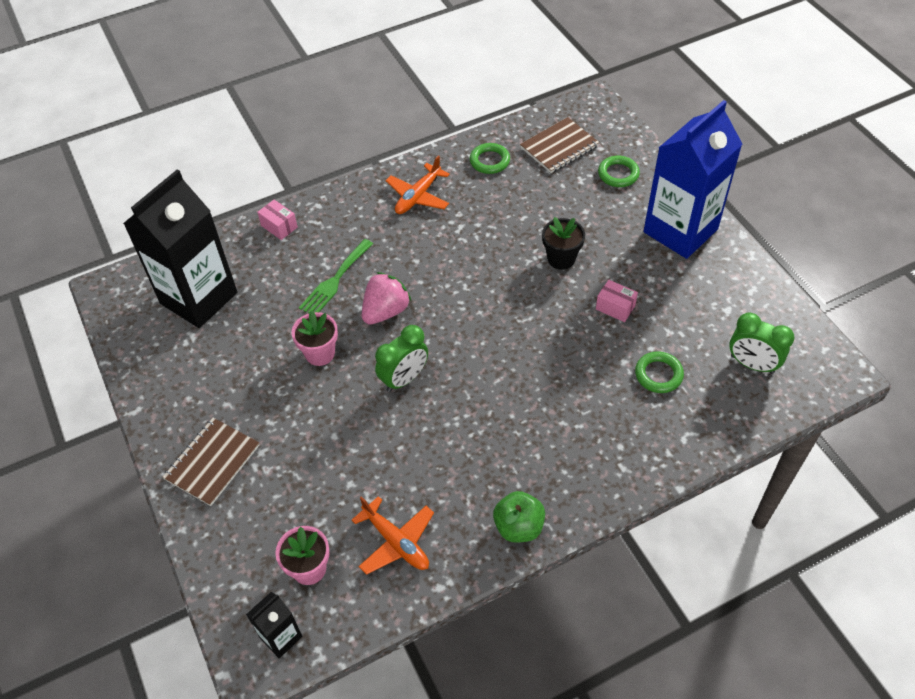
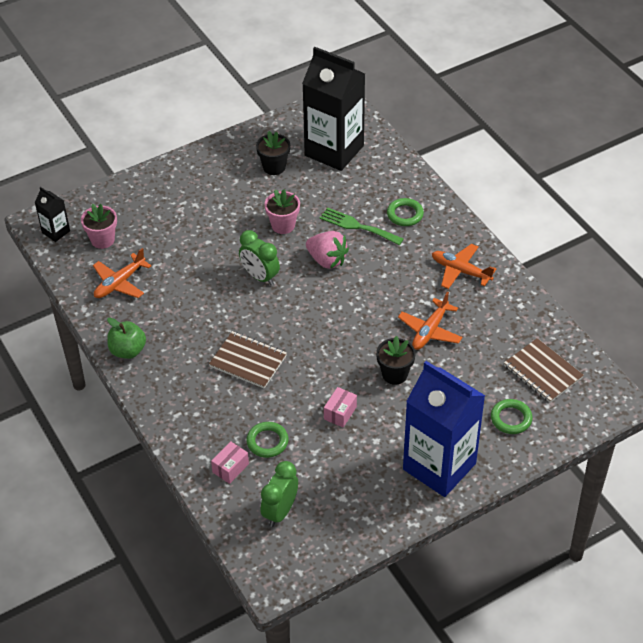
camera: 85 degrees right, 5 degrees down
(212, 361) = (274, 167): none -> black flower pot
(212, 462) = (187, 180): brown notebook -> brown notebook (248, 361)
(279, 226) = (414, 186): pink box -> pink box (230, 468)
(489, 161) = (514, 319): green ring -> green ring (405, 214)
(501, 226) = (430, 331): none -> orange plane

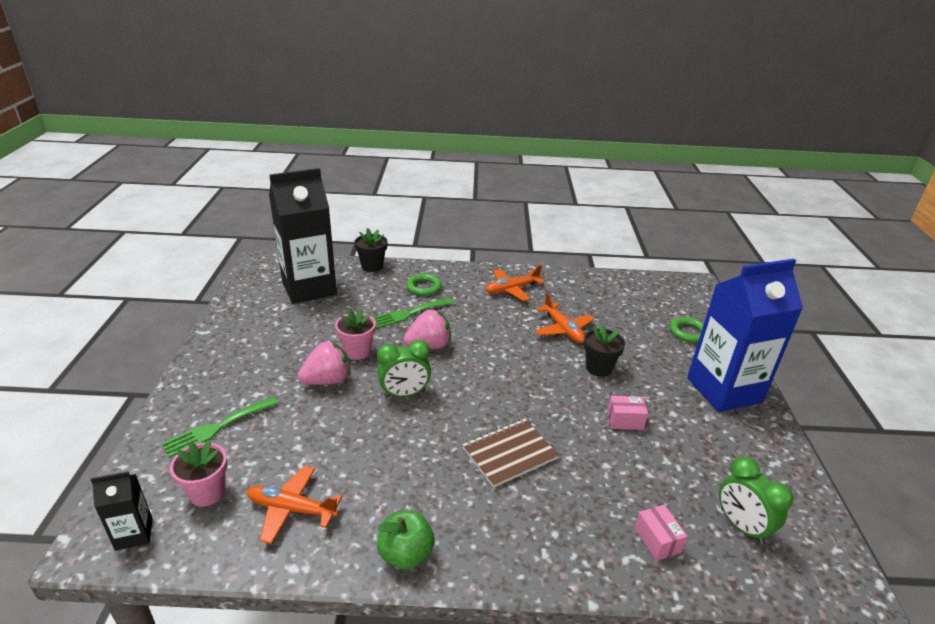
camera: 60 degrees left, 15 degrees down
(119, 283) = (292, 509): orange plane -> orange plane turned 120 degrees clockwise
(151, 208) = (217, 427): none -> green fork
(238, 229) = (327, 380): none -> pink strawberry
(267, 442) = (634, 490): green ring -> none
(274, 167) = (281, 325): black flower pot -> black flower pot (372, 266)
(340, 413) = (625, 420): pink box -> pink box turned 60 degrees counterclockwise
(543, 372) = (647, 299): brown notebook -> none

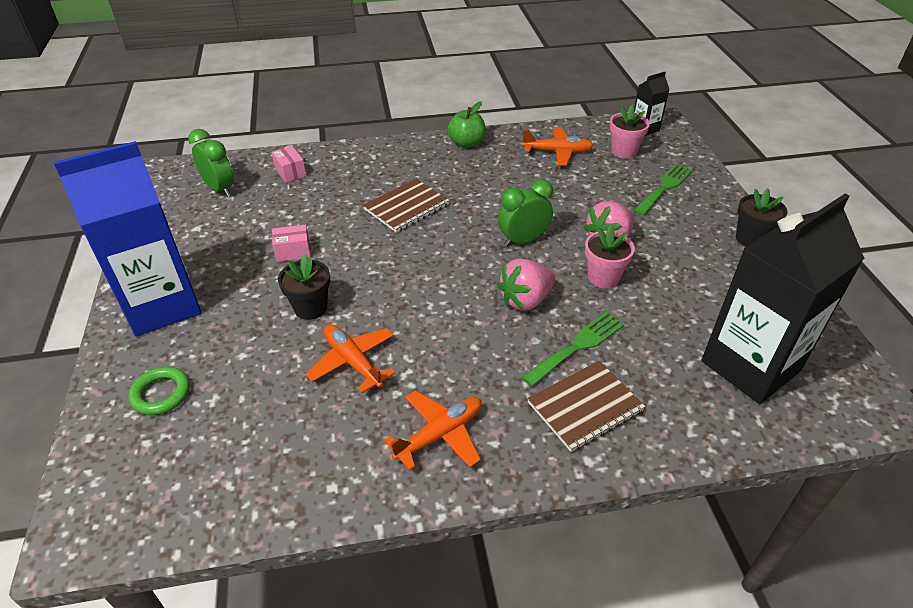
camera: 170 degrees right, 10 degrees up
(372, 266) = (701, 443): black flower pot -> black flower pot (750, 239)
(424, 287) = (585, 406): green ring -> brown notebook

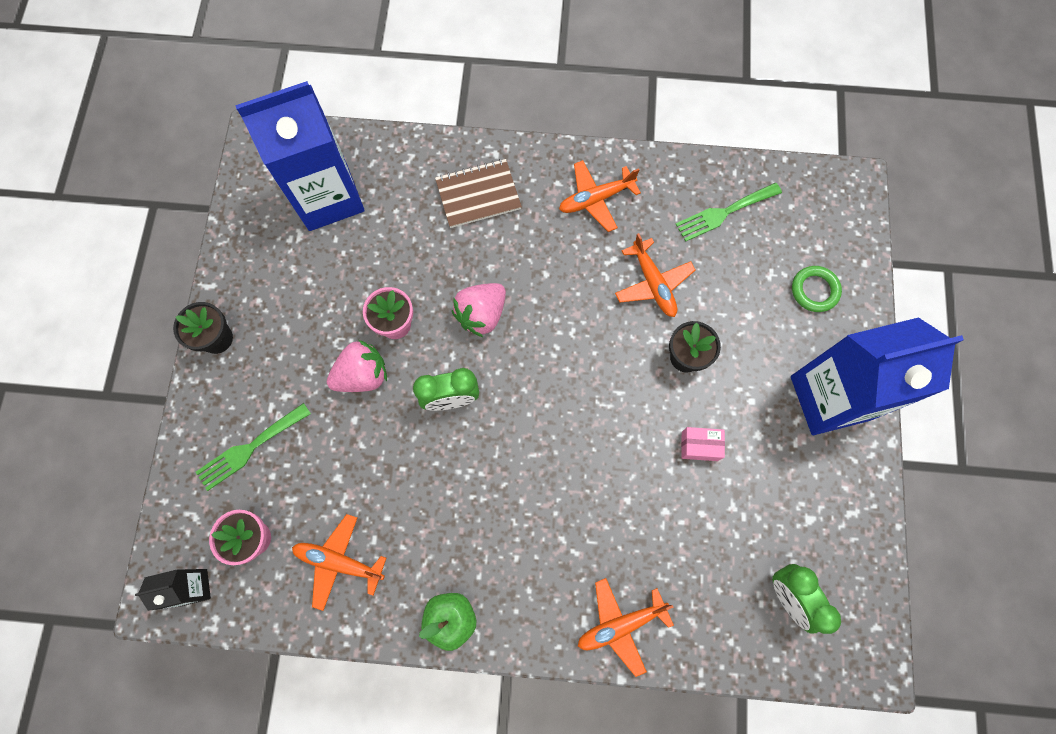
camera: 165 degrees left, 30 degrees up
(290, 172) = (698, 611): pink box -> none
(347, 159) = (620, 624): none -> orange plane
(406, 207) = (563, 493): brown notebook -> none
(525, 300) = (481, 314): pink strawberry -> pink strawberry turned 150 degrees clockwise
(577, 346) = (457, 251): green fork -> green fork (723, 213)
(750, 366) = (328, 197): black carton -> blue carton

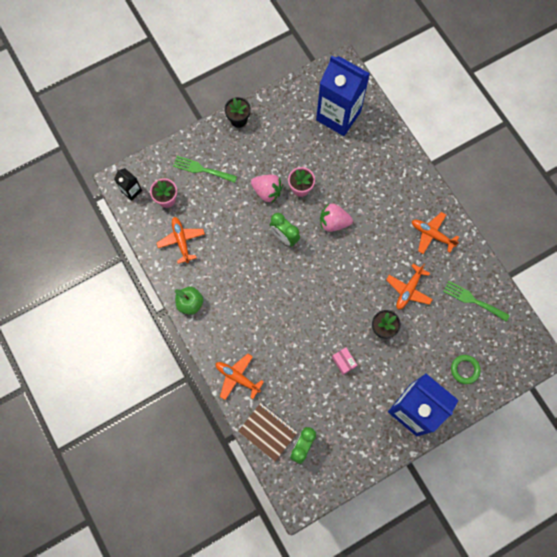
camera: 55 degrees right, 0 degrees up
(478, 195) = (391, 180): brown notebook -> brown notebook (267, 432)

